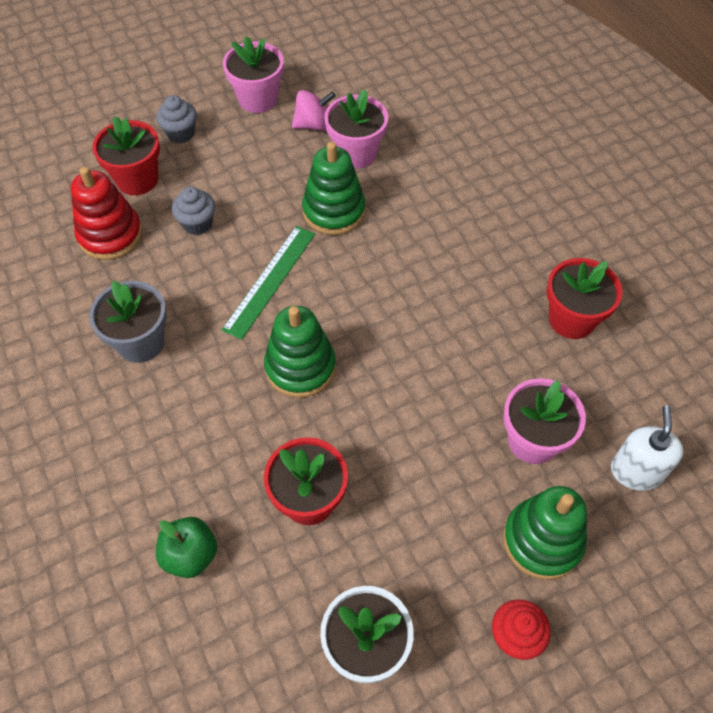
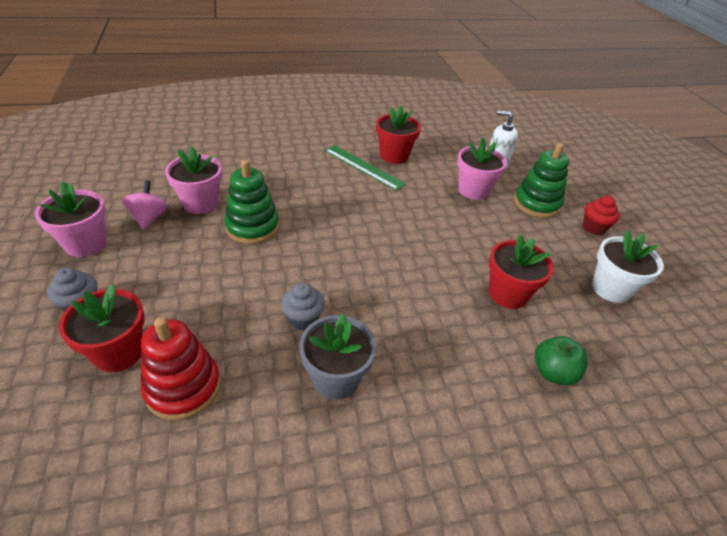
camera: 80 degrees left, 15 degrees down
(197, 224) = (213, 312): grey cupcake -> grey cupcake (303, 319)
(270, 280) = (304, 276): green ruler -> green ruler (363, 167)
(300, 367) = (395, 276): green stacking toy -> none

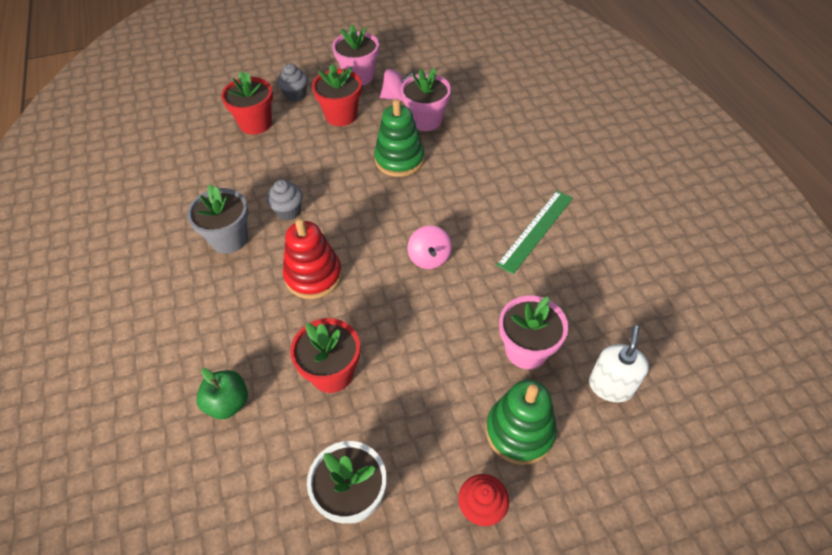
camera: 90 degrees right, 10 degrees up
(183, 387) = (226, 160): red stacking toy -> red stacking toy (313, 276)
(385, 223) = (429, 258): none -> pink spinning top
(394, 156) = (576, 259): red flower pot -> red flower pot (341, 115)

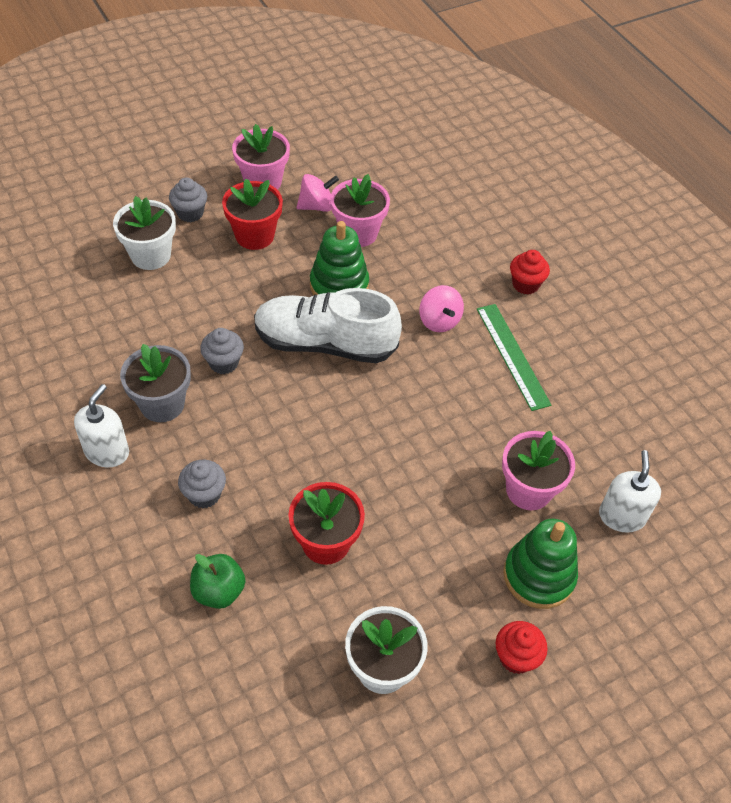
camera: 15 degrees left, 0 degrees up
(173, 272) = (107, 452): none -> white soap dispenser
(241, 317) = (204, 494): none -> grey cupcake
(255, 123) = (150, 255): red flower pot -> white flower pot
(313, 276) = (275, 436): red stacking toy -> none
(375, 204) = (325, 343): none -> white shoe
(429, 258) = (401, 401): pink spinning top -> pink spinning top (439, 321)
(536, 230) = (512, 355): green ruler -> green ruler turned 45 degrees counterclockwise
(560, 173) = (525, 284): none -> red cupcake

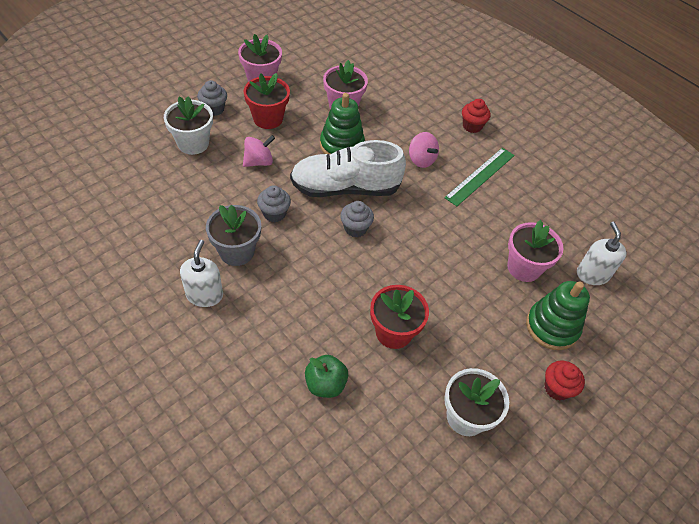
camera: 15 degrees left, 0 degrees up
(204, 494) = (291, 313): grey cupcake -> grey cupcake (355, 228)
(316, 206) = (307, 92): pink spinning top -> pink spinning top (259, 162)
(512, 355) = (480, 176): green ruler -> green ruler turned 75 degrees clockwise

